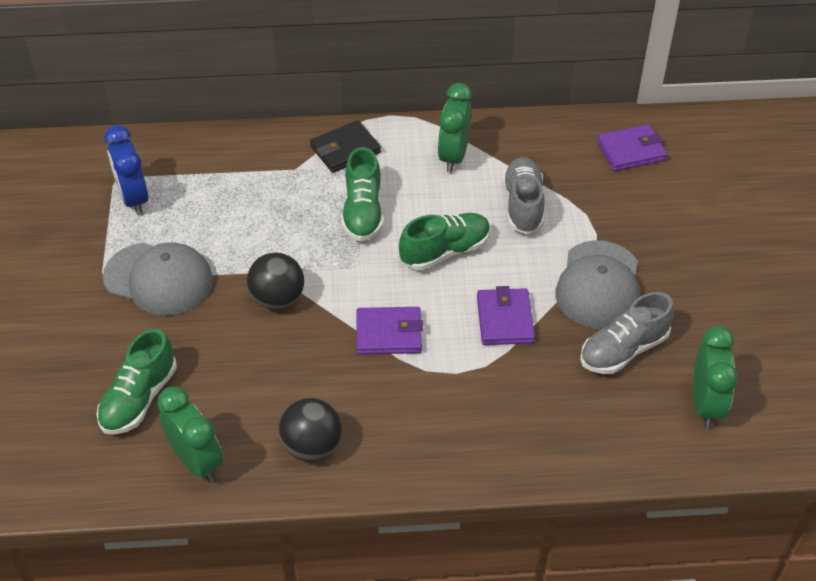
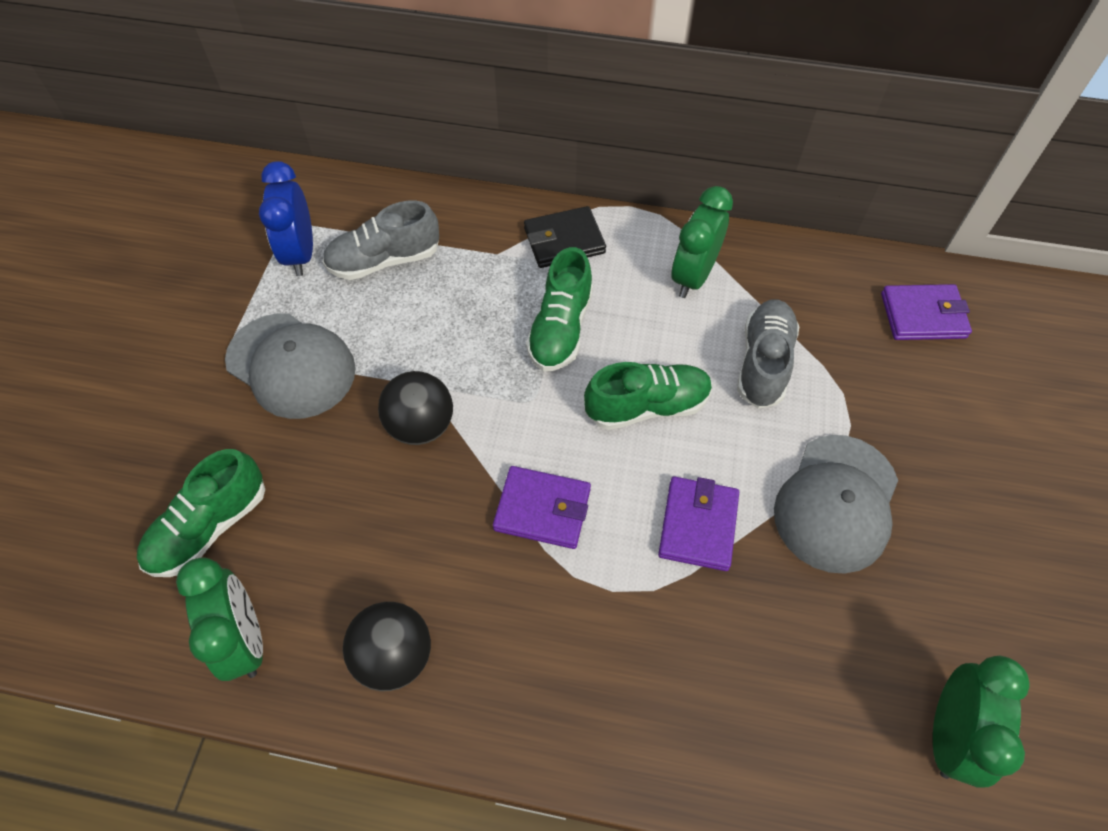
camera: 15 degrees right, 10 degrees up
(623, 350) = (848, 612): grey shoe -> grey shoe (384, 260)

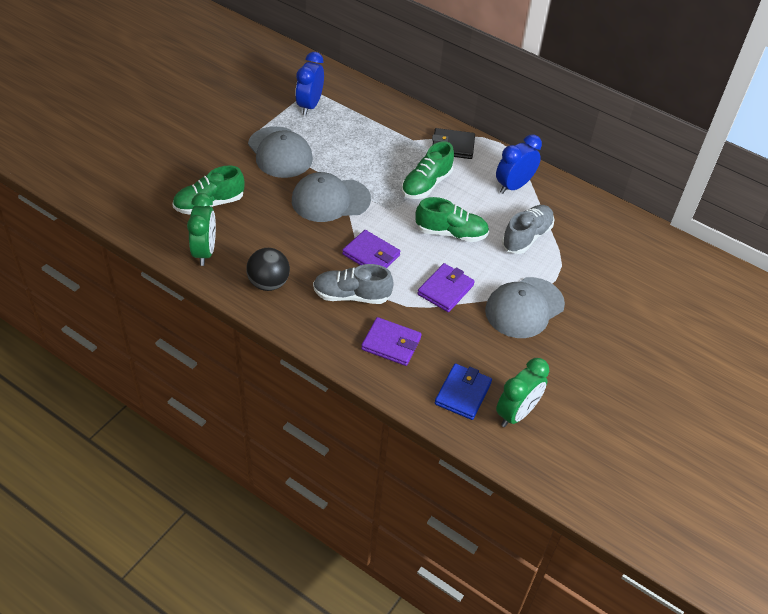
camera: 20 degrees right, 10 degrees down
(384, 260) = (351, 123): grey shoe -> grey shoe (351, 295)
(421, 426) = (330, 200): black ball -> grey cap
(693, 276) = (513, 186): green clock -> blue clock
(842, 736) = (463, 393): none -> blue wallet
(923, 316) = (633, 248): purple wallet -> purple wallet (391, 344)

